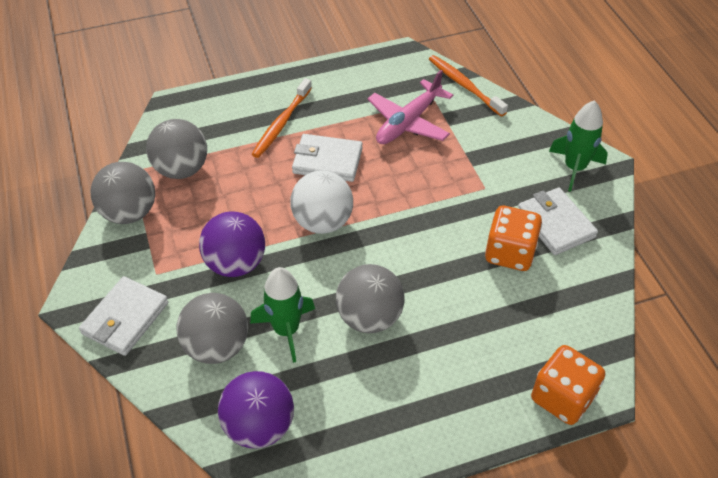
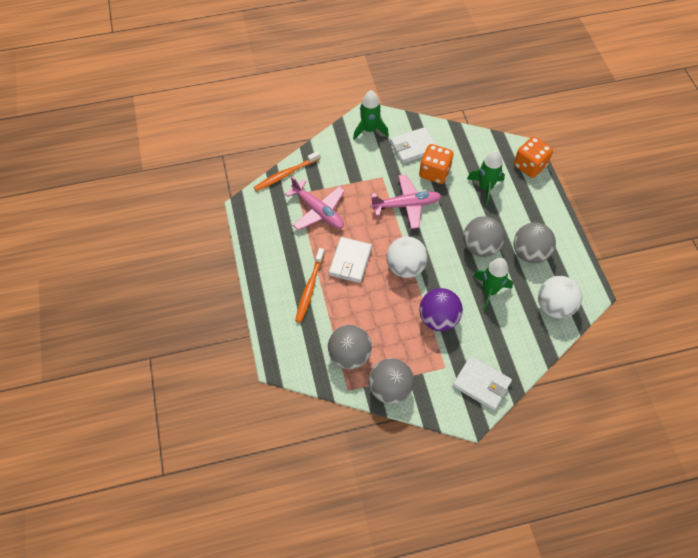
camera: 85 degrees left, 10 degrees up
(217, 346) = (502, 329): grey ball -> grey ball (529, 253)
(259, 426) = (554, 306): purple ball -> white ball
(281, 124) = (309, 289): orange toothbrush -> orange toothbrush turned 75 degrees clockwise
(436, 219) = (406, 205): none -> pink plane
(494, 325) = (485, 187): none -> green rocket

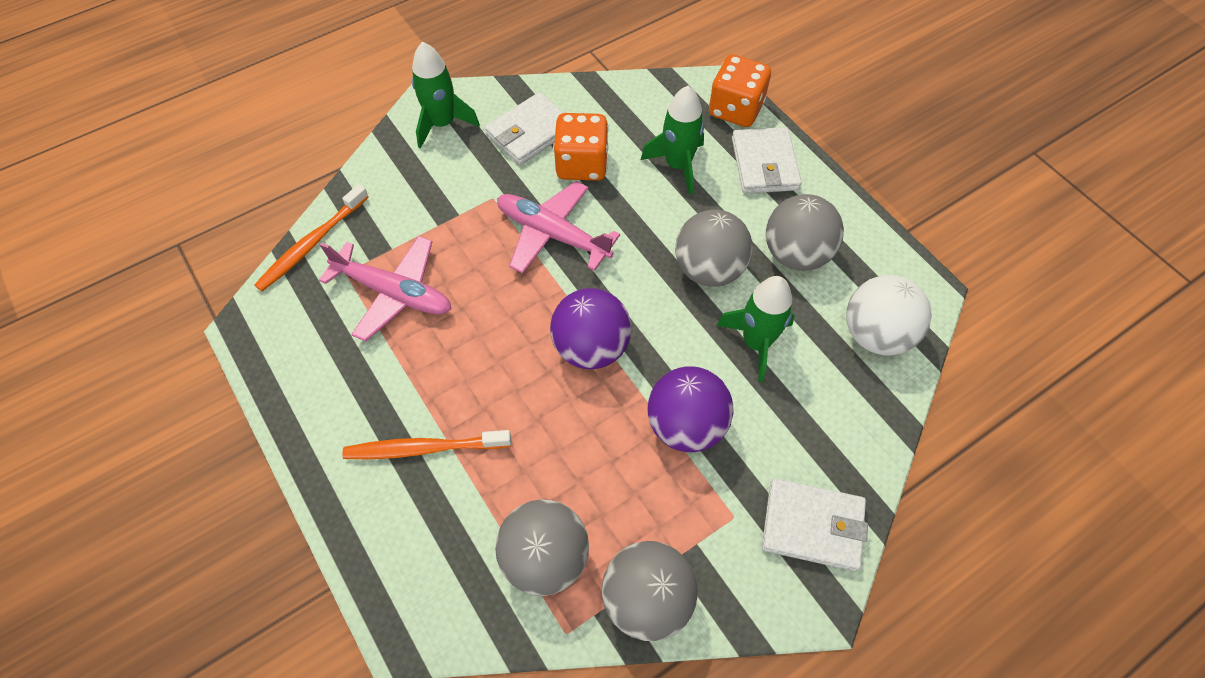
camera: 20 degrees left, 0 degrees up
(309, 289) = (423, 448): orange toothbrush -> orange toothbrush turned 90 degrees clockwise
(350, 261) = (485, 369): white wallet -> white wallet (764, 164)
(405, 267) = (591, 347): white ball -> purple ball
(406, 205) = (553, 234): pink plane -> pink plane turned 120 degrees counterclockwise

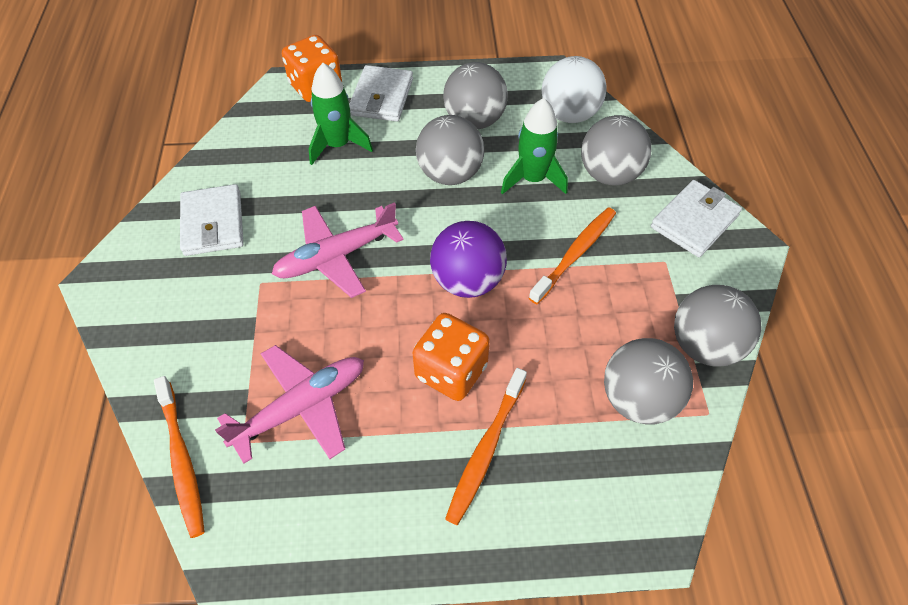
camera: 60 degrees left, 5 degrees down
(442, 124) = (138, 284): green rocket -> none
(582, 164) = (281, 204): orange dice -> orange dice (451, 371)
(686, 425) = (575, 253): purple ball -> orange toothbrush
(764, 164) = (381, 97): white wallet -> white wallet turned 75 degrees clockwise
(817, 411) = (609, 174): none -> grey ball

